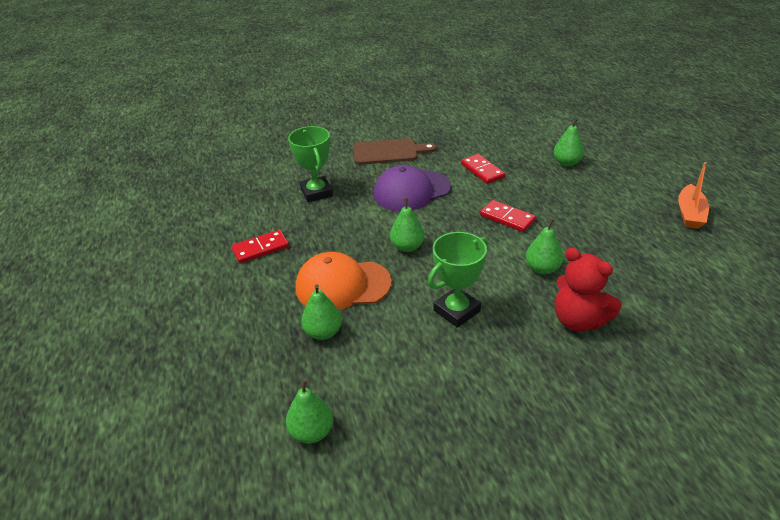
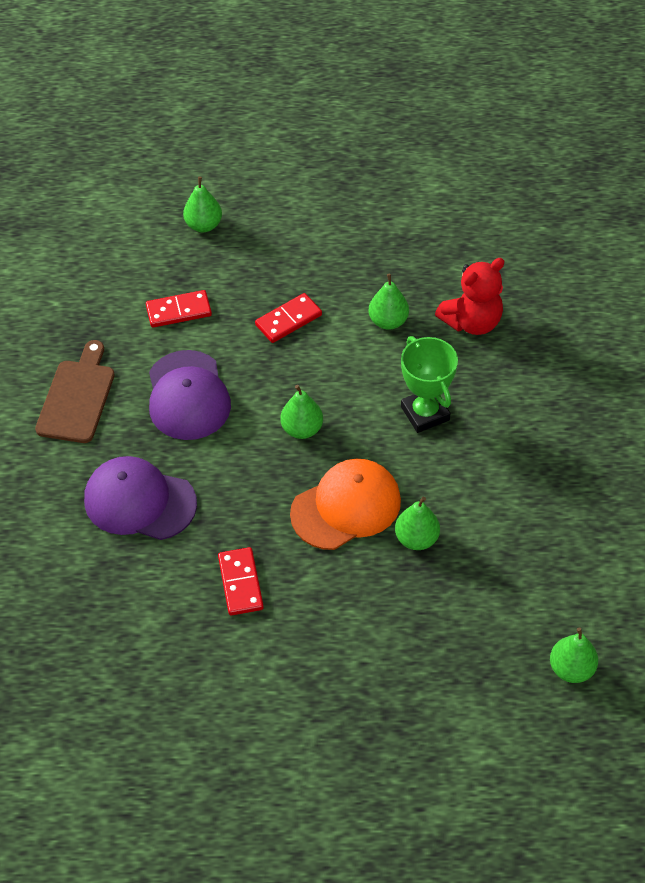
camera: 75 degrees left, 15 degrees up
(312, 432) = (545, 570): green pear -> green pear (571, 668)
(316, 192) = (139, 501): green trophy -> purple cap
(342, 285) = (346, 507): orange cap -> orange cap turned 135 degrees counterclockwise
(690, 214) = (350, 167): orange boat -> none

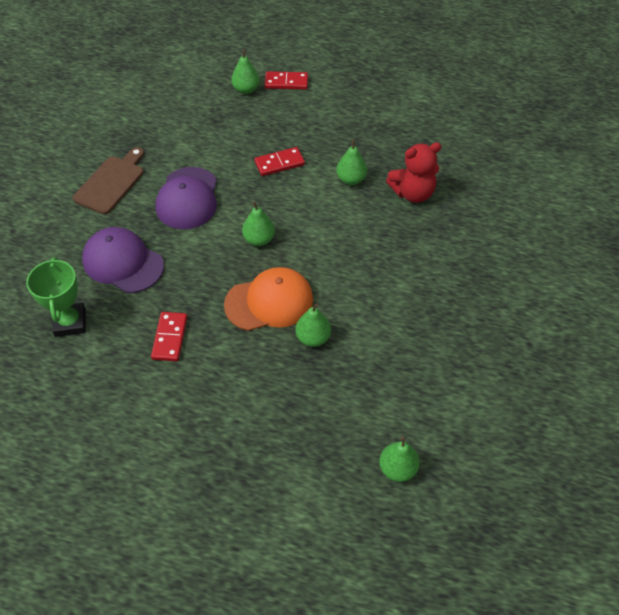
camera: 15 degrees right, 0 degrees up
(178, 311) = (205, 141): red domino -> red domino (286, 82)
(425, 413) = (353, 249): green trophy -> green trophy (70, 322)

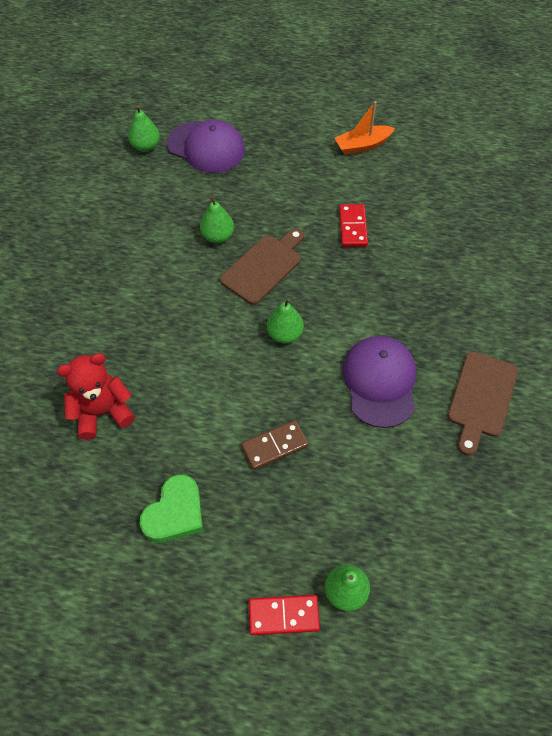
camera: 175 degrees right, 5 degrees up
(70, 322) = (452, 234): green trophy -> none
(123, 262) = (425, 296): purple cap -> purple cap (206, 147)
(126, 448) = (362, 145): none -> orange boat
(269, 302) = (264, 267): orange cap -> brown cutting board
(279, 163) = (275, 446): red domino -> brown domino
(351, 179) = (180, 427): green pear -> none
(354, 132) = (175, 513): none -> green heart

